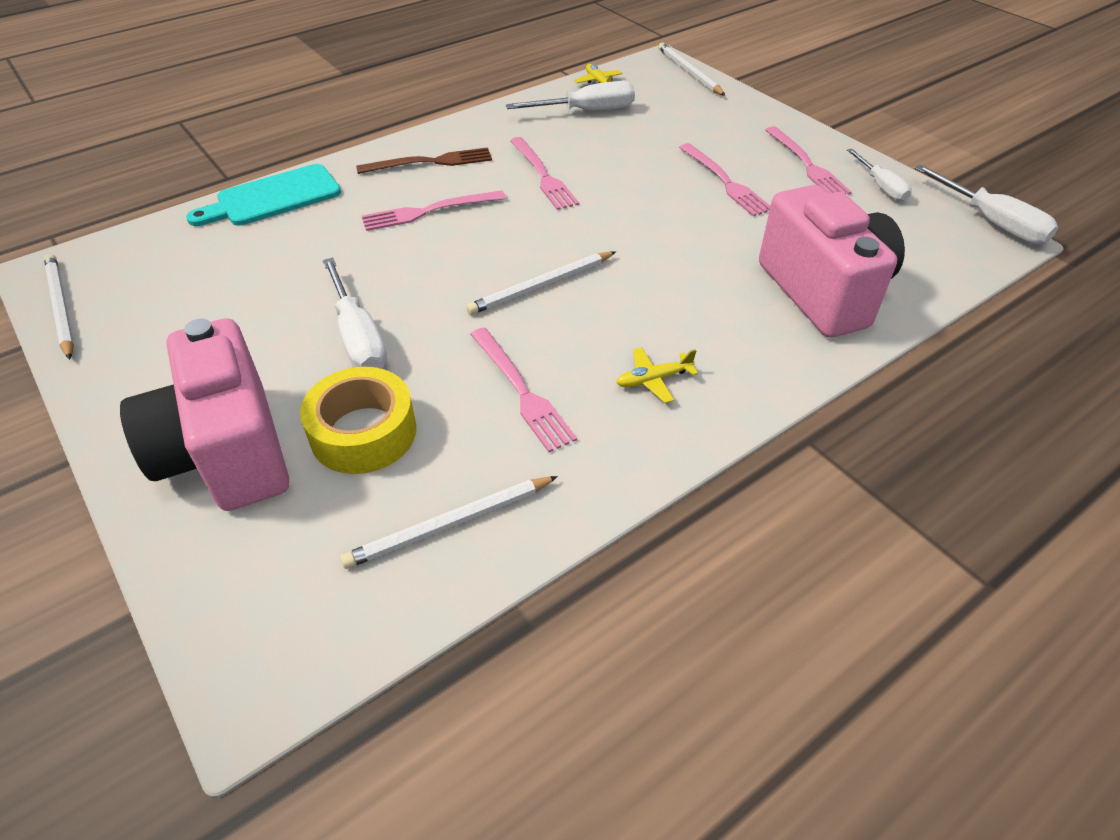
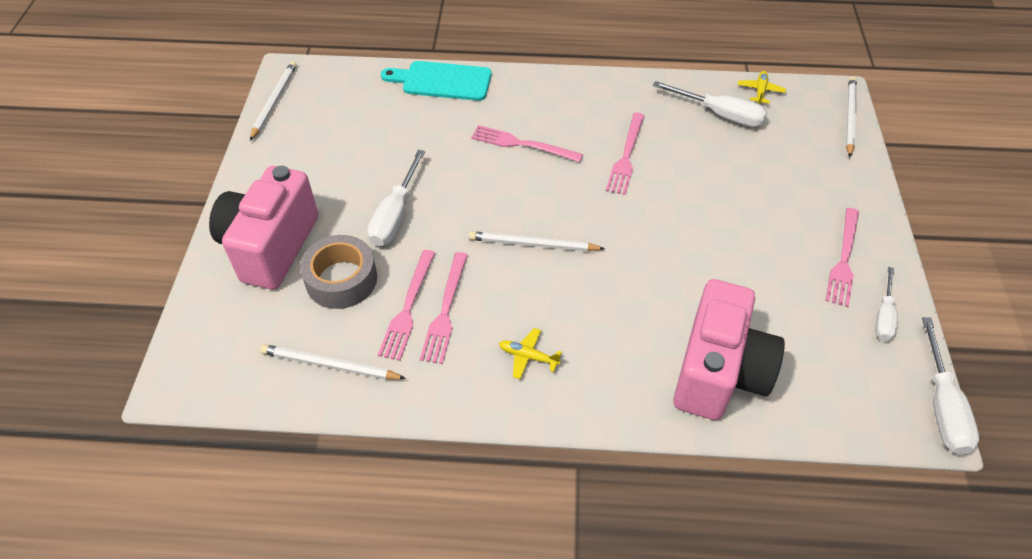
camera: 40 degrees right, 5 degrees up
(363, 432) = (341, 279): yellow tape -> grey tape
(430, 162) = (562, 103): brown fork -> none
(725, 182) = (755, 237): pink fork -> pink fork (408, 307)

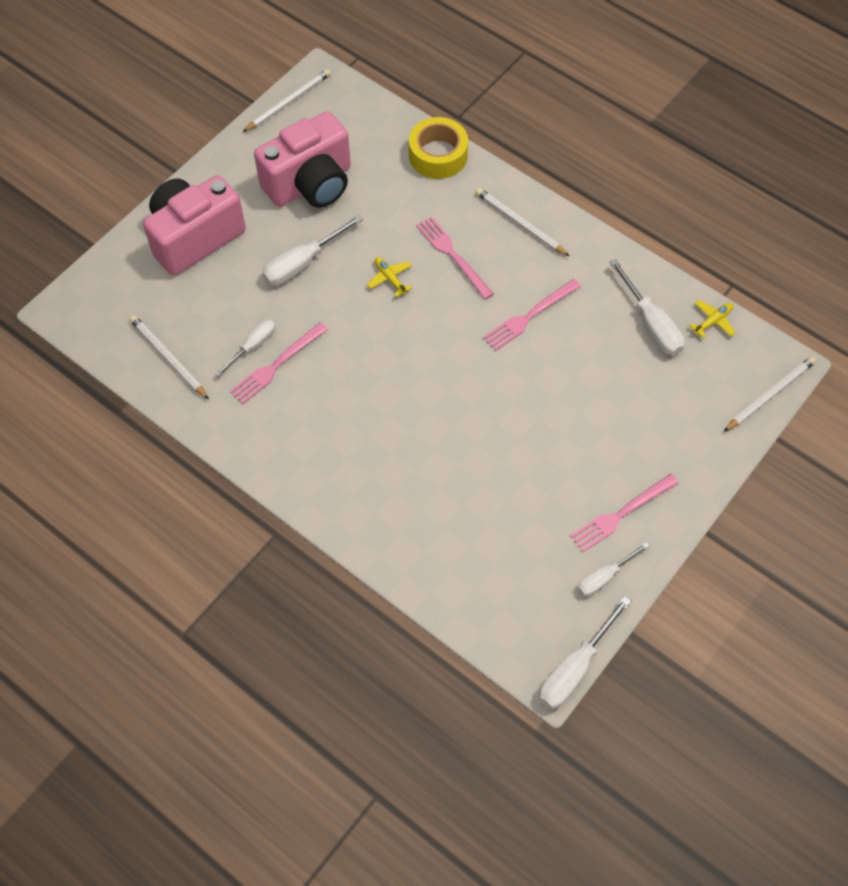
camera: 35 degrees right, 10 degrees up
(341, 279) = (223, 295): grey tape -> none
(408, 307) = (252, 346): pink fork -> white screwdriver
(442, 81) = (438, 155): turquoise cutting board -> yellow tape
(528, 356) = (305, 436): yellow plane -> yellow plane (390, 278)
(533, 244) = (384, 350): white pencil -> white pencil (519, 223)
(718, 372) = (431, 535): pink camera -> pink camera (310, 184)

